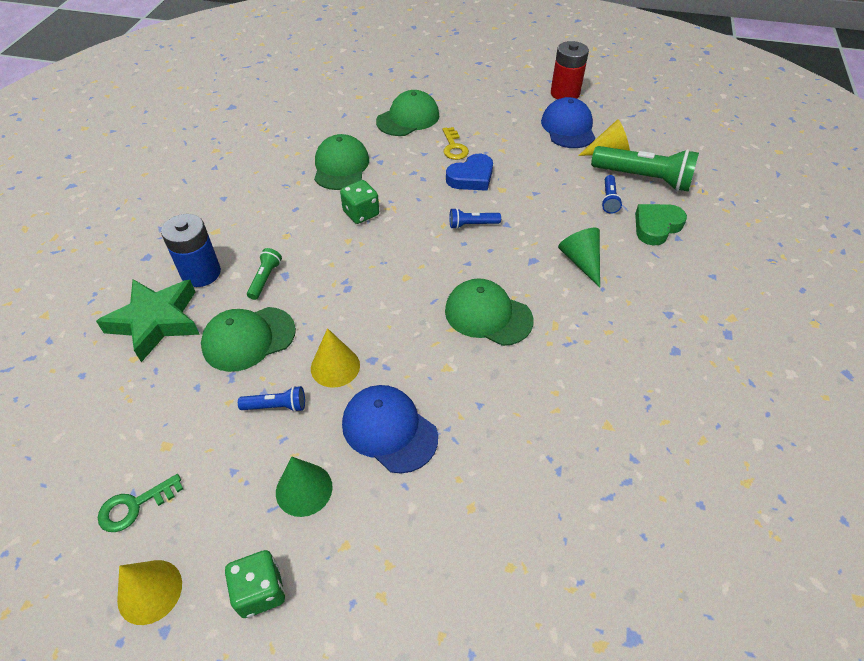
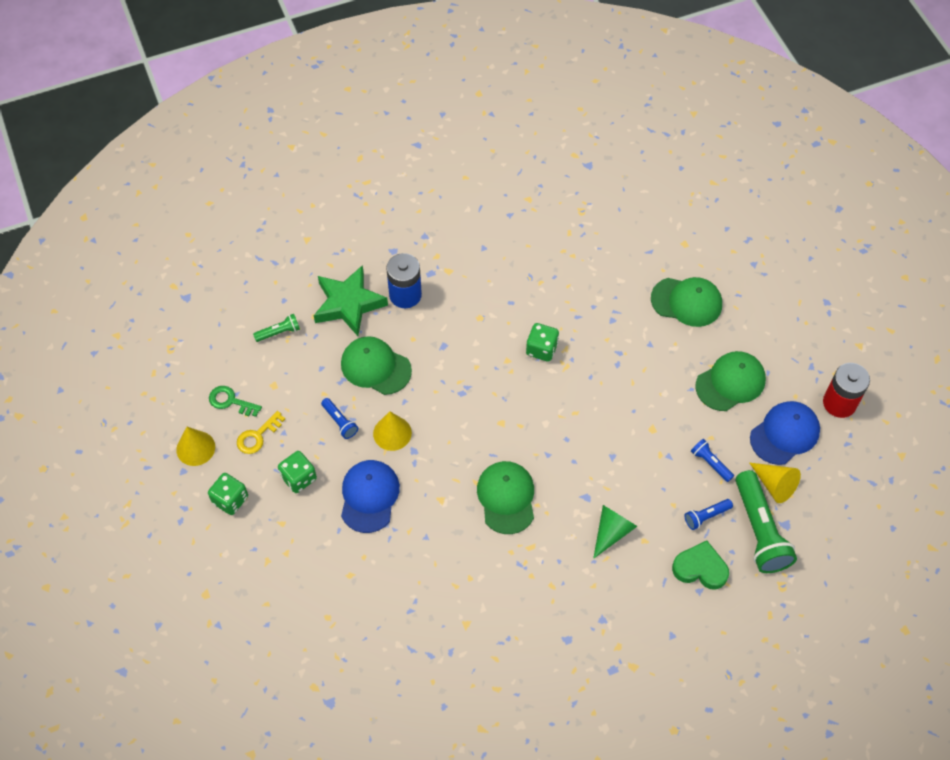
camera: 55 degrees right, 10 degrees up
(265, 279) = (430, 337): green flashlight -> green flashlight (279, 332)
(304, 489) = (298, 478): green cone -> green dice
(341, 166) = (582, 297): green cap -> green cap (730, 382)
(454, 147) = (677, 361): yellow key -> yellow key (257, 436)
(471, 177) = (648, 398): blue heart -> none
(472, 225) = (591, 432): blue flashlight -> blue flashlight (710, 463)

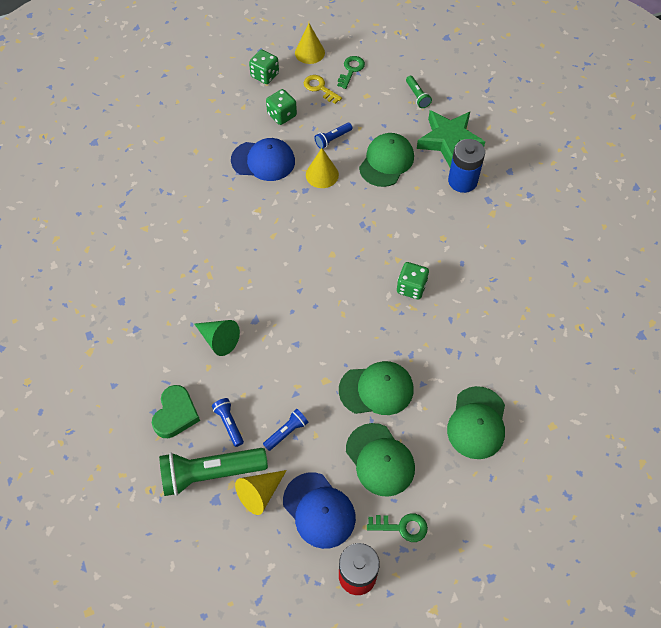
camera: 90 degrees right, 0 degrees up
(506, 497) = (257, 257): green cap -> green cap (376, 389)
(792, 366) = (402, 527): none -> green key

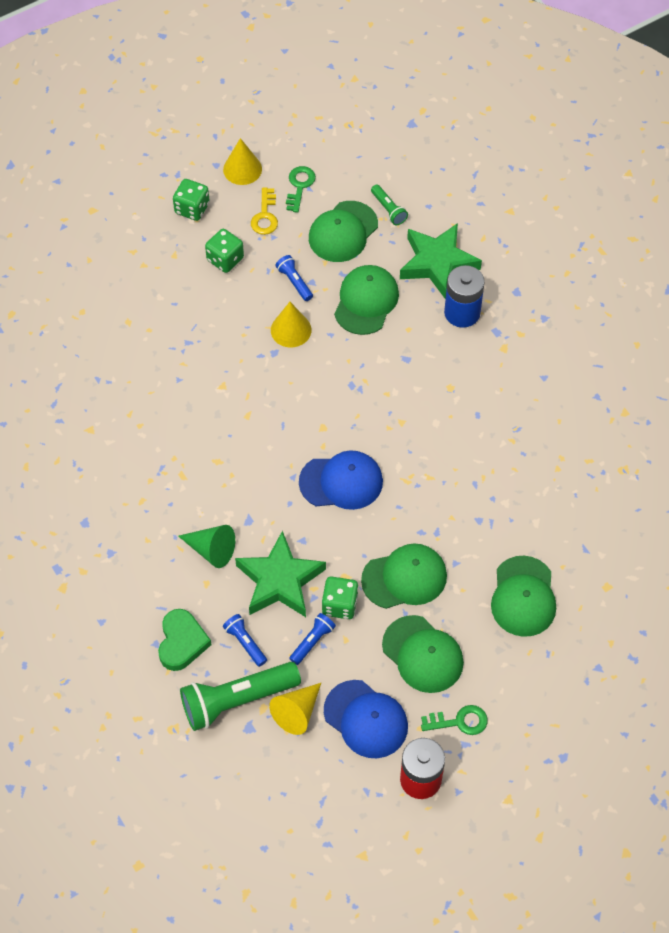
camera: 10 degrees left, 0 degrees up
(263, 161) = (215, 322): blue cap -> blue cap (341, 482)
(270, 375) = (279, 580): none -> green star
(320, 88) = (265, 216): yellow key -> yellow key turned 120 degrees counterclockwise
(332, 139) = (294, 282): blue flashlight -> blue flashlight turned 105 degrees clockwise
(378, 108) = (343, 232): none -> green cap
(411, 287) = (423, 453): green dice -> green dice (340, 604)

